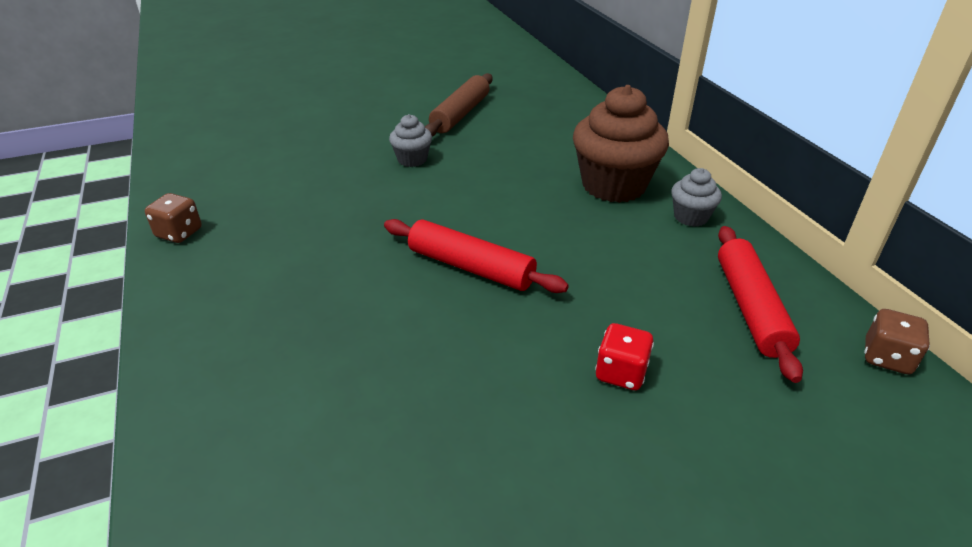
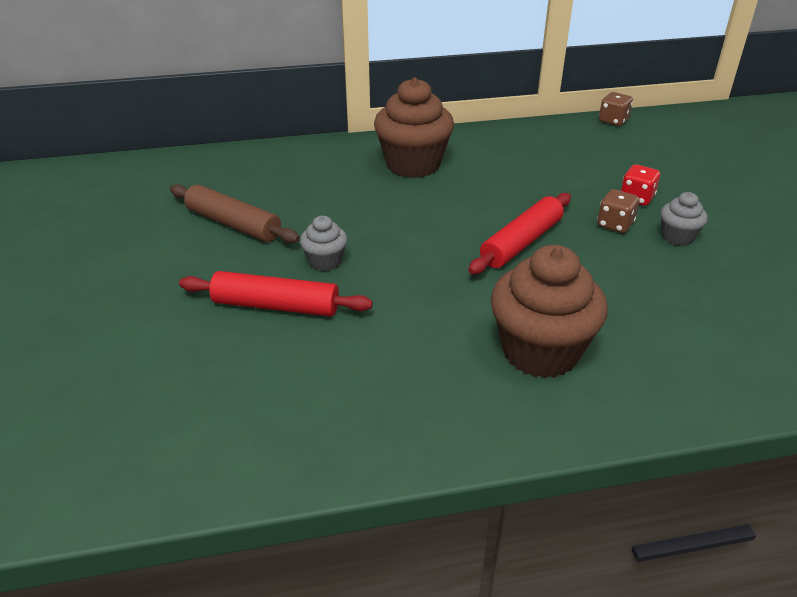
camera: 80 degrees left, 0 degrees up
(179, 233) = (437, 439): brown dice -> brown dice (615, 225)
(278, 284) = (540, 351): none -> brown cupcake
(690, 217) = (466, 144): grey cupcake -> grey cupcake (677, 237)
(750, 308) = (571, 146): red rolling pin -> red rolling pin (276, 306)

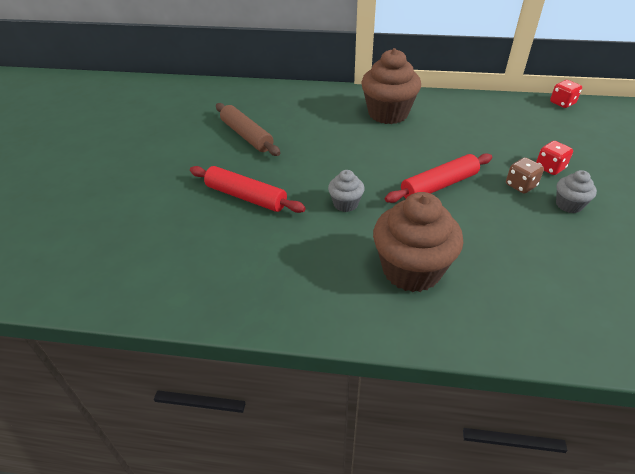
camera: 20 degrees right, 5 degrees up
(325, 262) = (292, 173): grey cupcake -> grey cupcake (345, 204)
(613, 121) = (562, 103): brown dice -> red dice

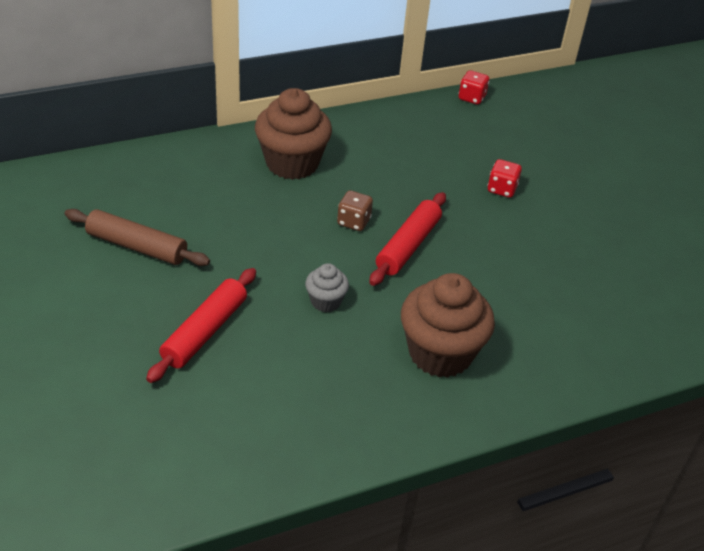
camera: 35 degrees left, 0 degrees up
(246, 197) = (205, 332): red rolling pin -> red rolling pin turned 60 degrees counterclockwise
(520, 185) = (486, 220): brown dice -> brown dice (353, 222)
(569, 205) = (540, 229): grey cupcake -> none

